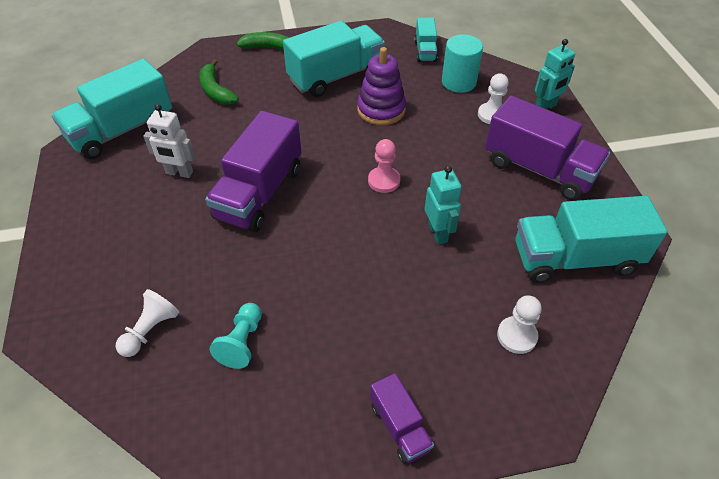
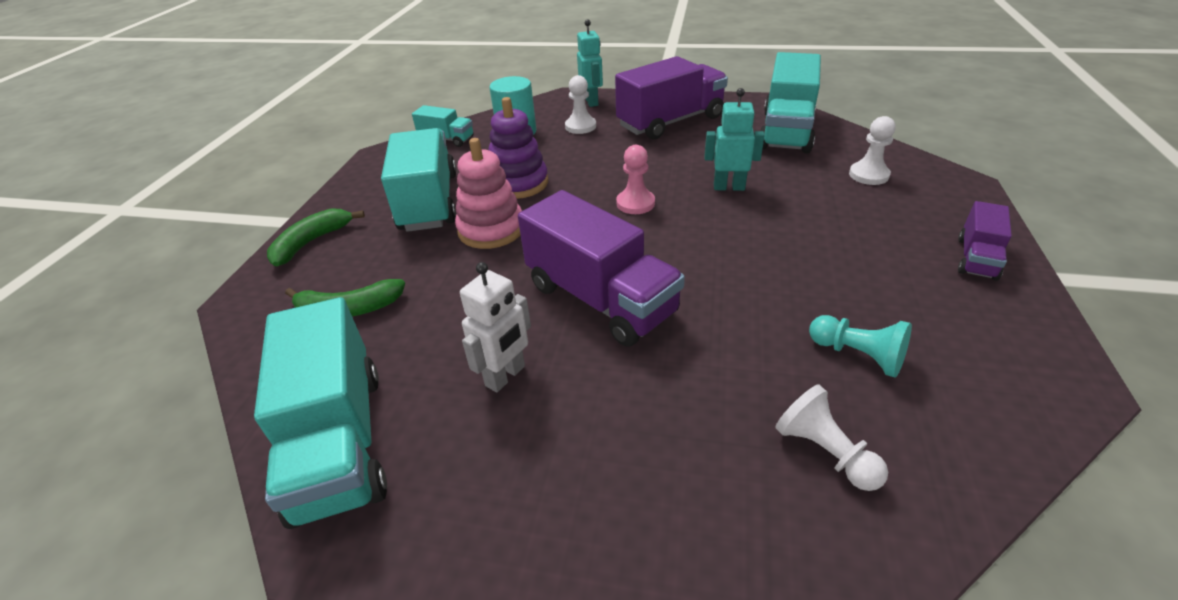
camera: 65 degrees left, 10 degrees down
(316, 117) = (491, 229): none -> pink stacking toy
(399, 427) = (976, 258): purple truck -> purple truck turned 120 degrees clockwise

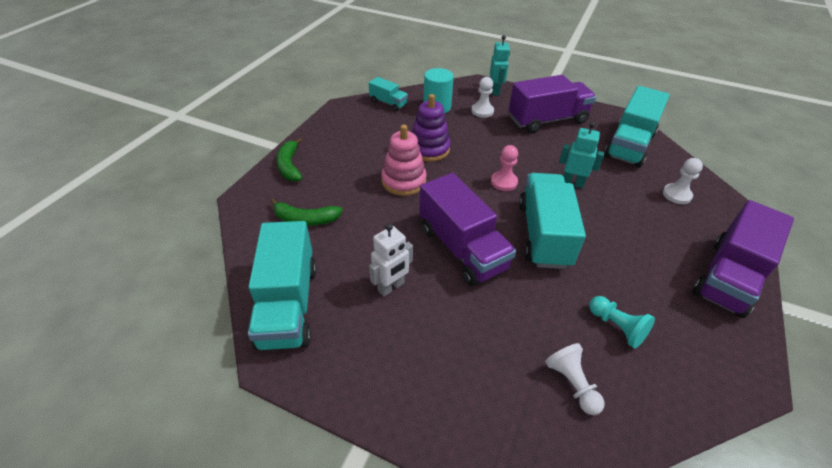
camera: 10 degrees right, 5 degrees up
(311, 242) = (289, 166): green banana -> green banana turned 60 degrees counterclockwise
(429, 202) = (368, 151): turquoise truck -> turquoise truck (543, 234)
(976, 258) = (728, 277): purple truck -> purple truck, size x1.95

